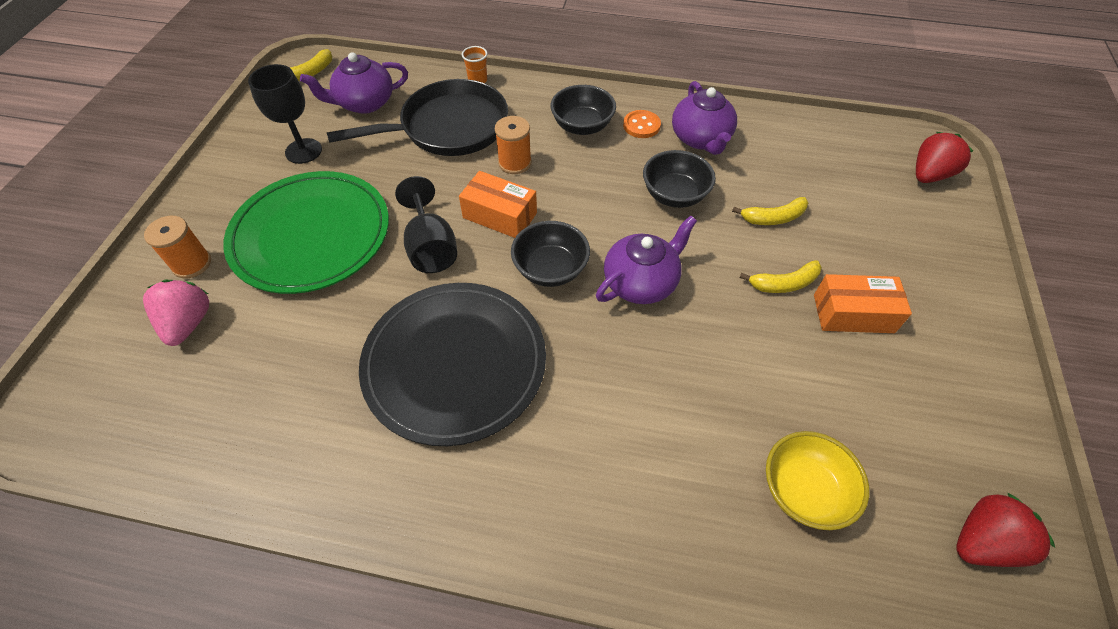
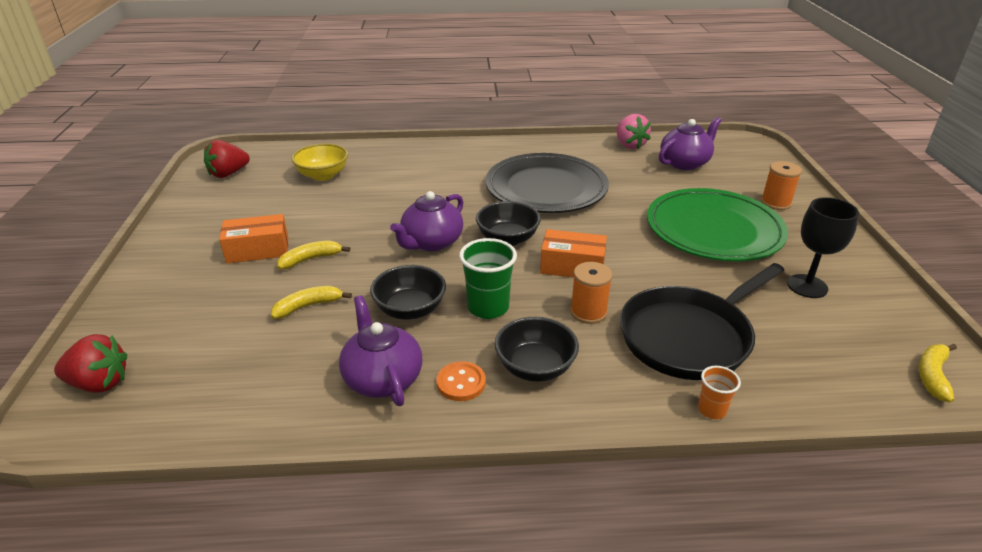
camera: 165 degrees right, 20 degrees down
(189, 323) = (731, 180): pink strawberry -> pink strawberry (629, 145)
(364, 103) = (814, 347): purple teapot -> purple teapot (685, 163)
(431, 247) = (612, 237): black goblet -> none
(602, 184) = (488, 307): none -> green cup
(929, 175) = (99, 383): red strawberry -> red strawberry turned 120 degrees counterclockwise

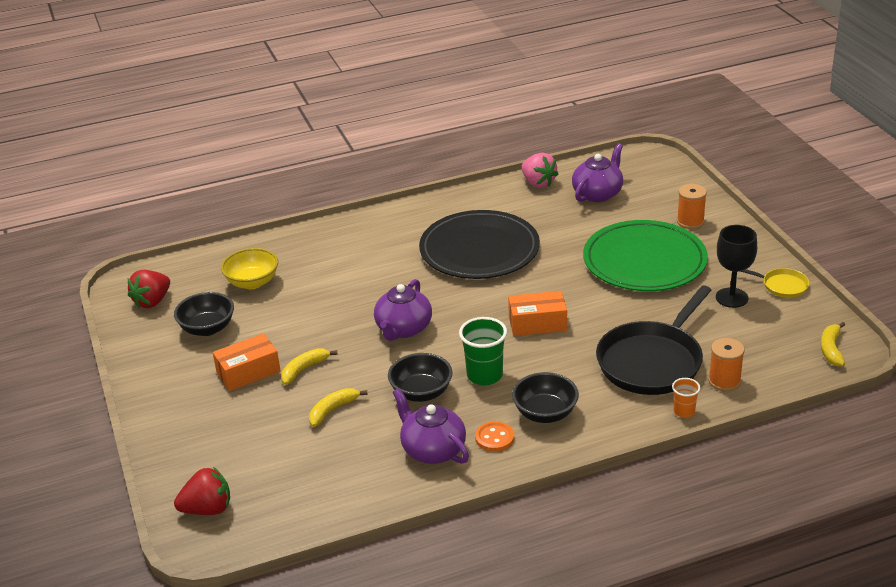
camera: 15 degrees left, 0 degrees up
(507, 239) = (469, 310): black bowl -> black bowl (207, 328)
(588, 312) = (567, 360): orange spool -> orange spool (724, 381)
(873, 286) = (782, 286): none -> yellow pan

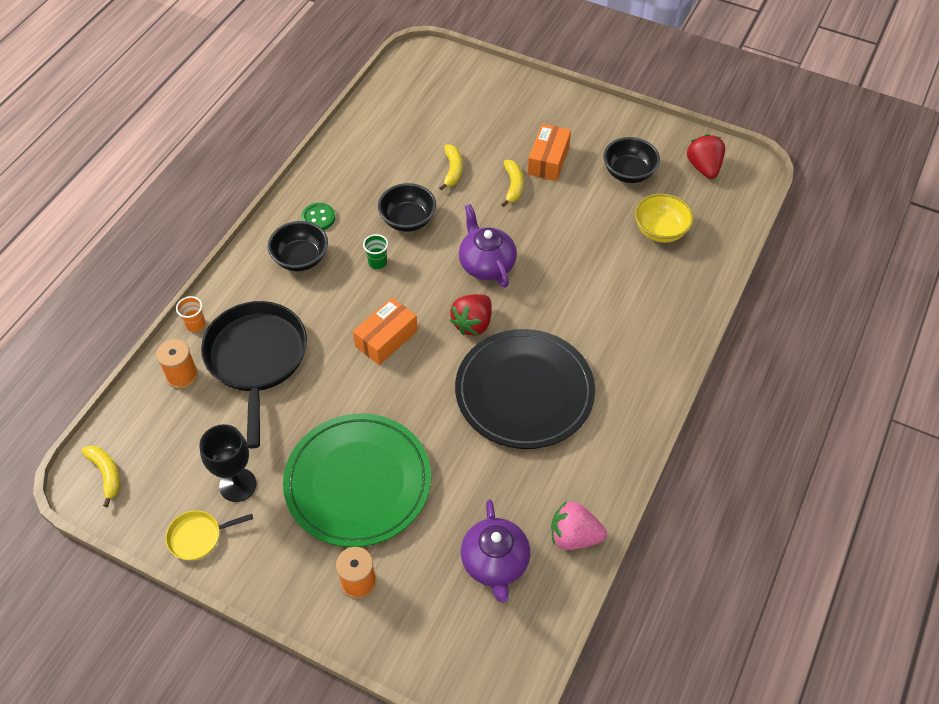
camera: 135 degrees right, 20 degrees up
(207, 509) = (444, 72): red strawberry -> red strawberry (473, 324)
(432, 450) = (352, 185): purple teapot -> none
(484, 375) = (377, 262): green cup -> green cup, size x0.56
(494, 438) = (318, 218): orange button -> green button

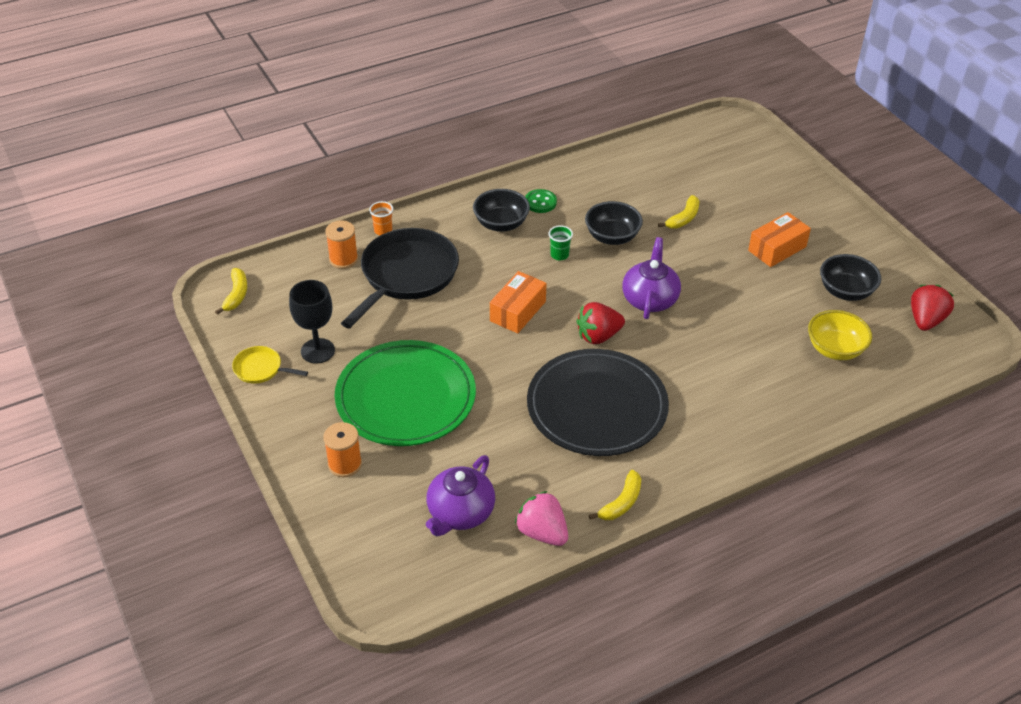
camera: 35 degrees right, 10 degrees down
(386, 338) = (518, 311): orange box -> orange box turned 45 degrees counterclockwise
(513, 186) = (727, 253): yellow banana -> yellow banana (621, 503)

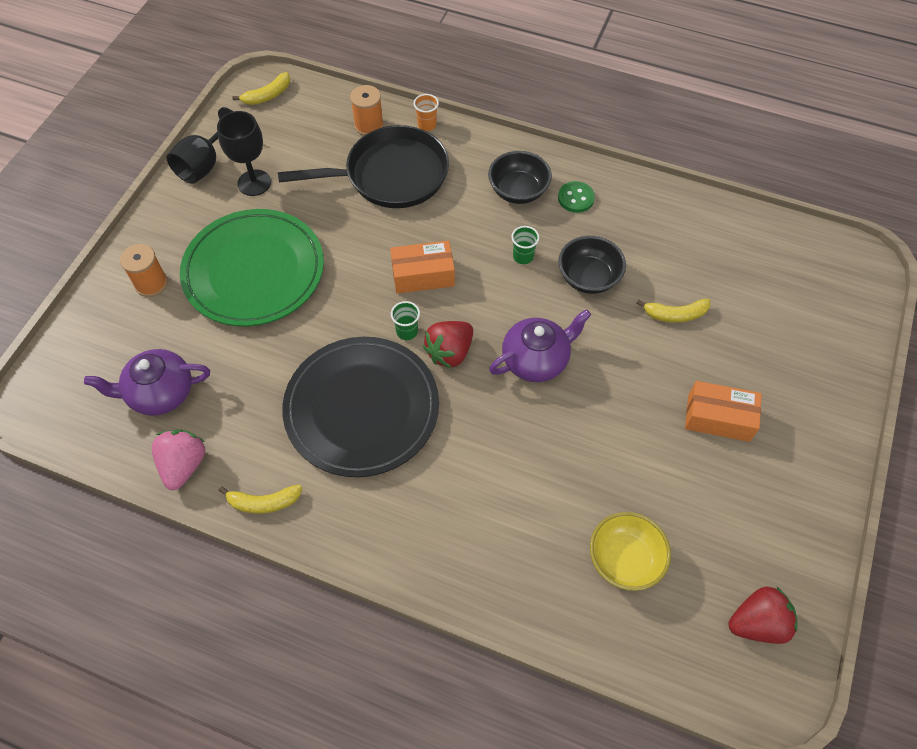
camera: 50 degrees right, 15 degrees up
(260, 369) = (205, 164): yellow pan -> black goblet
(557, 347) = (407, 331): none -> green cup
(598, 336) = (449, 352): red strawberry -> red strawberry turned 75 degrees counterclockwise
(845, 291) = (721, 518): black bowl -> none

